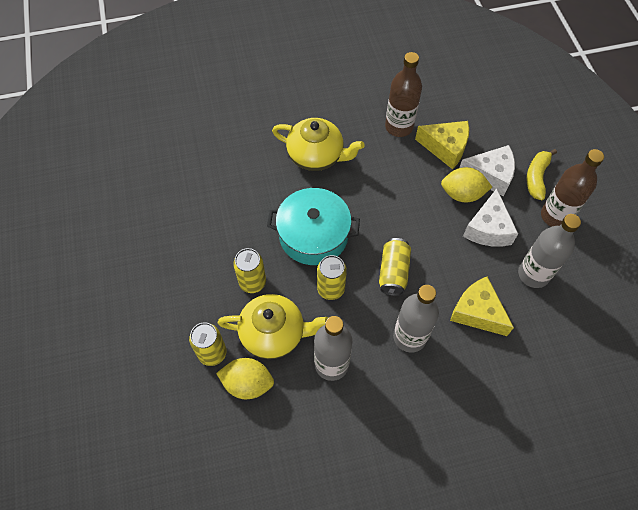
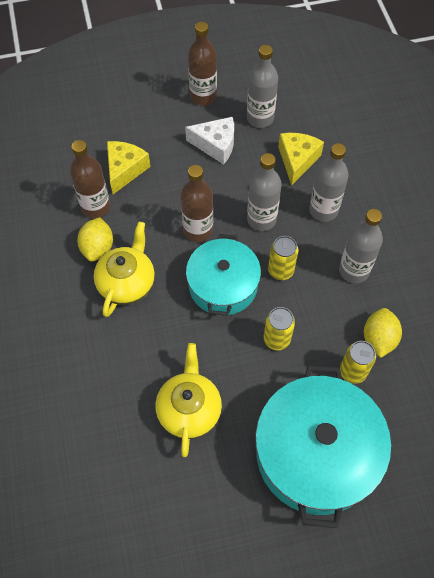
camera: 90 degrees left, 0 degrees up
(133, 313) = (316, 453): none -> turquoise pot
(274, 333) = (328, 318): yellow teapot -> yellow teapot (189, 409)
(377, 213) = (198, 230): none -> brown bottle
(393, 272) = (261, 219): yellow can -> grey bottle
(462, 194) = (178, 161): yellow lemon -> yellow lemon (98, 248)
(477, 312) = (297, 160): yellow cheese -> yellow cheese turned 150 degrees clockwise
(490, 175) = (159, 138): white cheese -> none
(536, 177) = (162, 104): yellow banana -> none

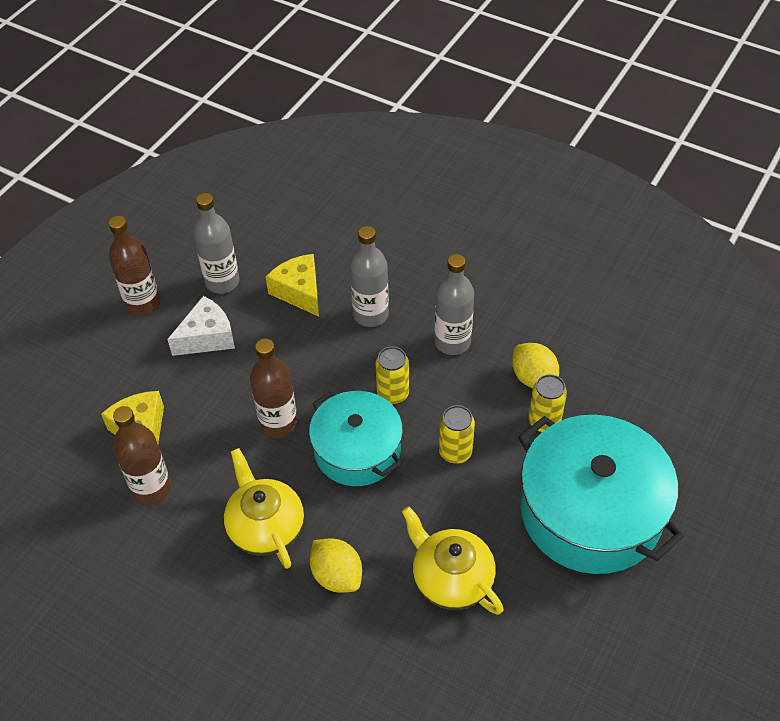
camera: 45 degrees left, 10 degrees down
(98, 248) = (198, 522): yellow lemon -> yellow lemon (337, 575)
(261, 219) = (326, 366): grey bottle -> none

